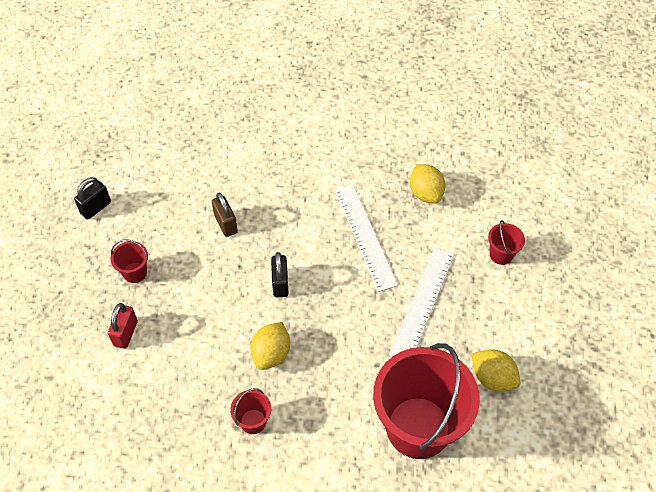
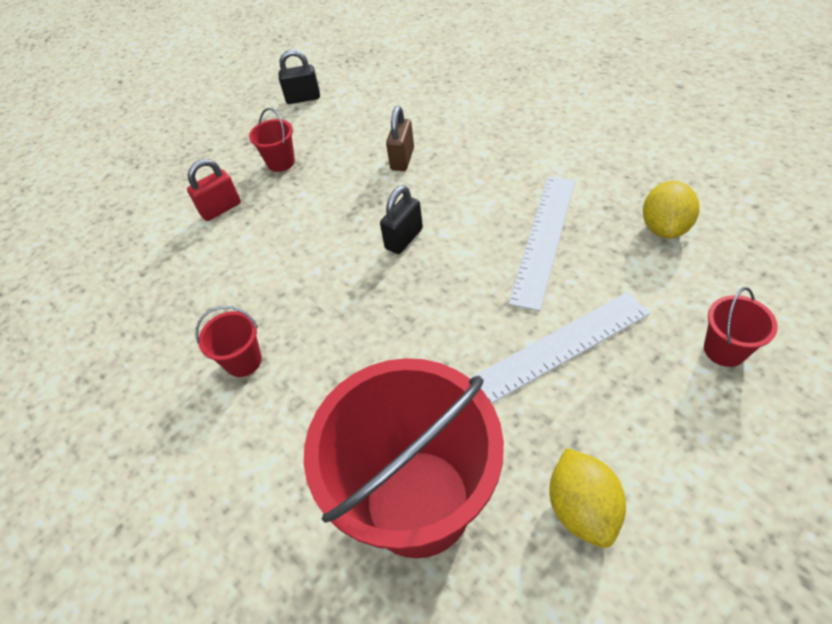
camera: 45 degrees right, 5 degrees down
(271, 354) = (328, 303): yellow lemon -> none

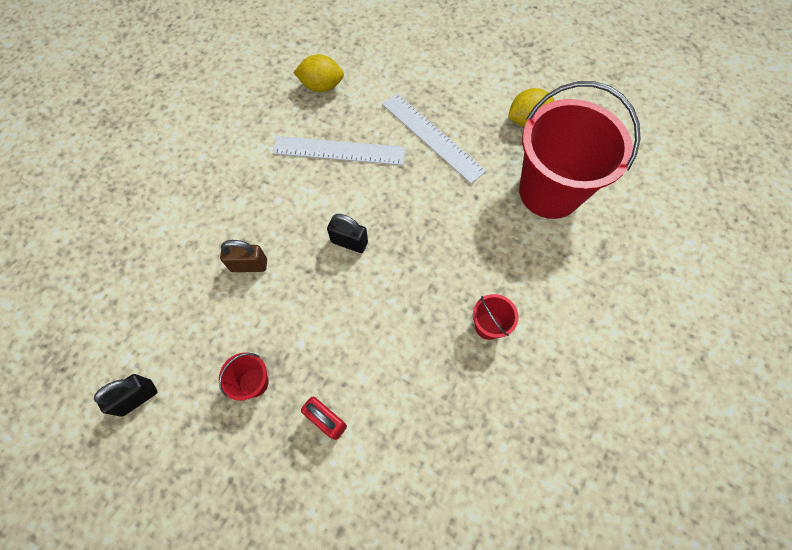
camera: 110 degrees left, 15 degrees up
(303, 98) = (137, 398): black padlock -> black padlock turned 75 degrees clockwise
(724, 350) = (415, 62): red bucket -> none

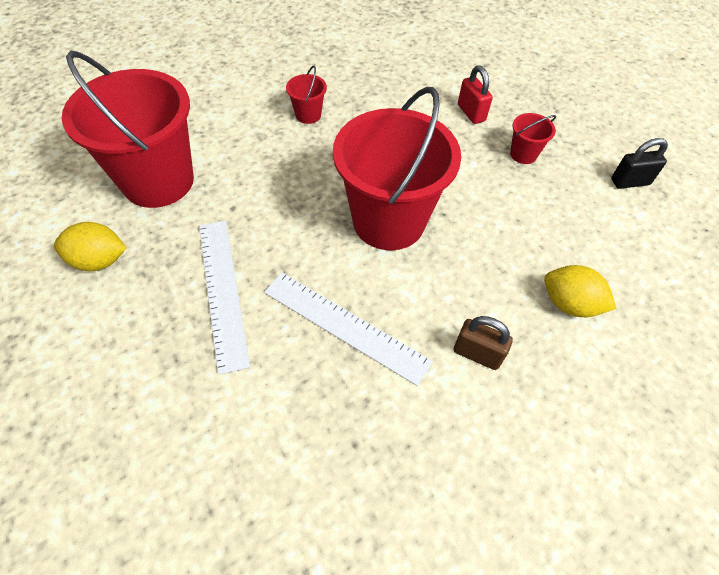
camera: 155 degrees left, 10 degrees down
(249, 265) = (502, 243): brown padlock -> brown padlock (477, 354)
(321, 86) = (314, 444): yellow lemon -> yellow lemon (569, 304)
(349, 242) = (388, 221): black padlock -> red bucket

